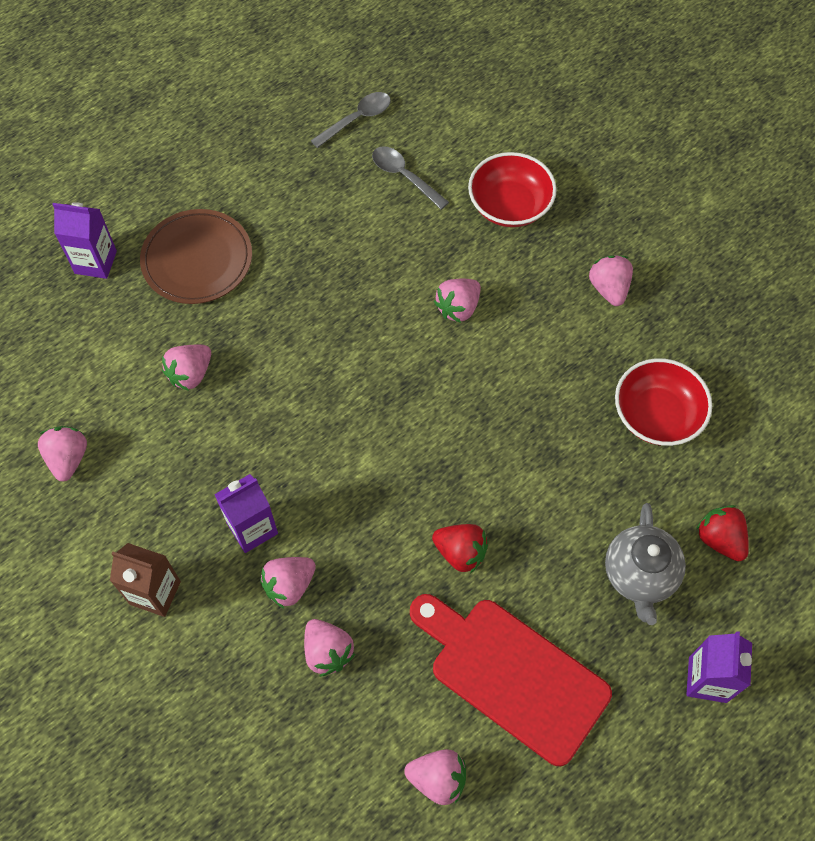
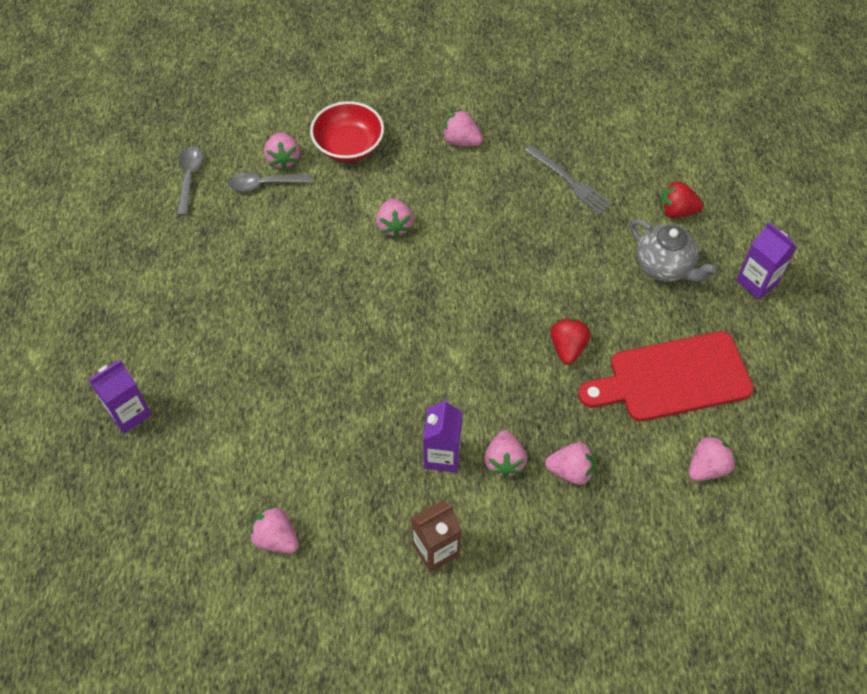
camera: 50 degrees left, 5 degrees down
(190, 374) = (286, 413): pink strawberry -> pink strawberry (283, 159)
(197, 259) = (197, 347): brown plate -> none
(460, 552) = (568, 348): red strawberry -> red strawberry turned 60 degrees counterclockwise
(657, 415) = (569, 181): red bowl -> grey fork

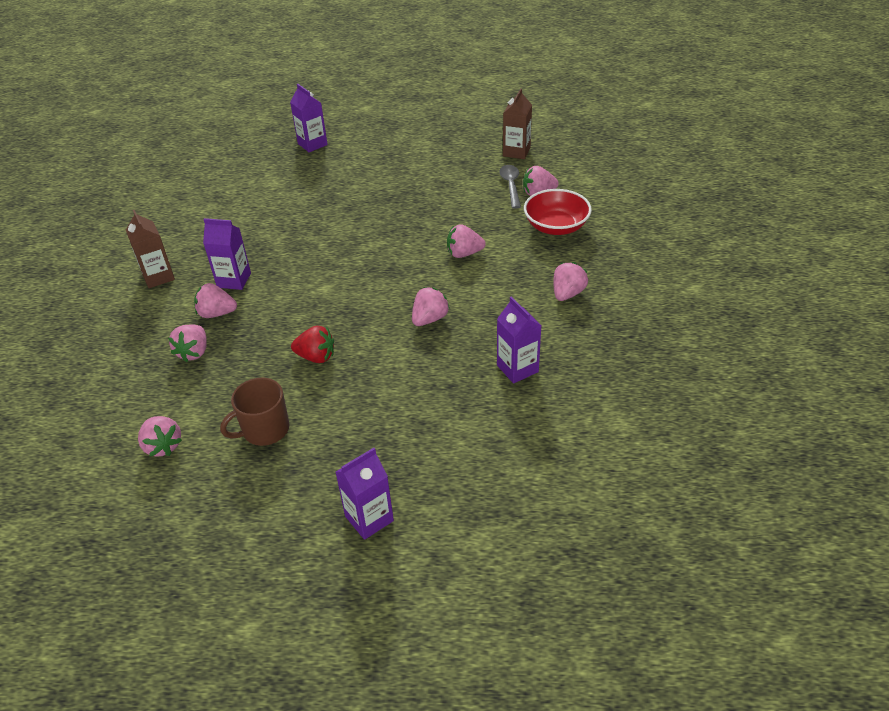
camera: 95 degrees right, 15 degrees down
(189, 178) = (516, 152): grey spoon -> brown carton
(276, 538) = (198, 206): pink strawberry -> pink strawberry (429, 319)
(569, 181) = (517, 368): grey fork -> purple carton
(664, 266) = (400, 436): grey teapot -> none
(672, 378) = (265, 430): red cutting board -> brown mug
(676, 211) = (475, 454): red strawberry -> none

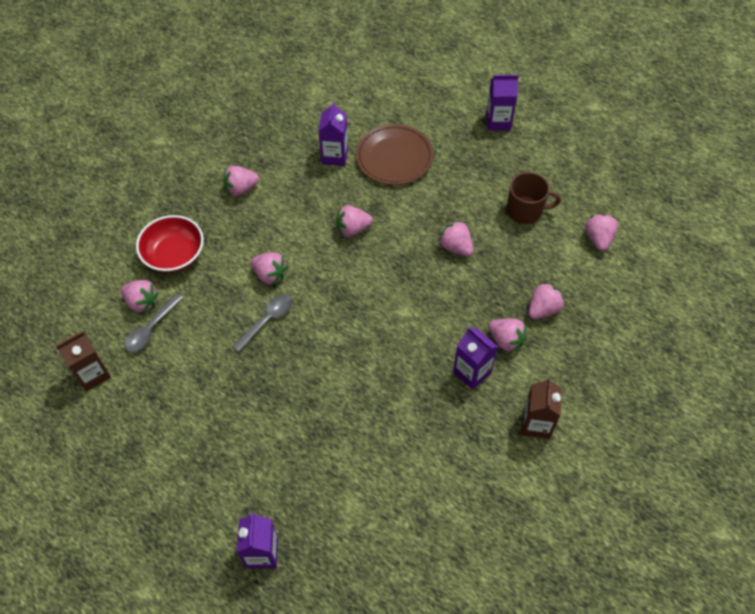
camera: 145 degrees left, 15 degrees up
(316, 357) = (456, 247): red strawberry -> pink strawberry
(432, 229) = (267, 320): none -> grey spoon
(455, 403) = (394, 157): none -> brown plate

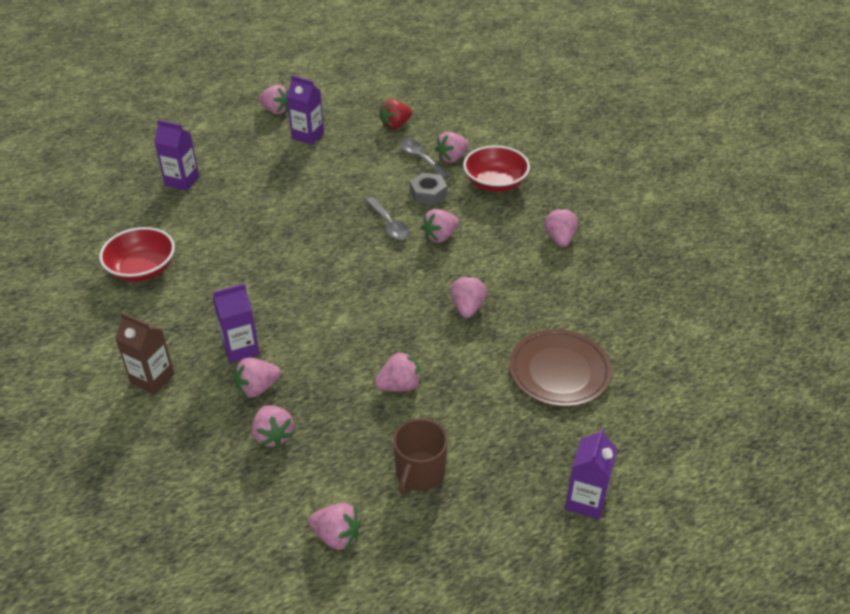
camera: 110 degrees right, 15 degrees down
(90, 517) = (275, 110): none -> pink strawberry
(92, 374) = (395, 125): brown carton -> red strawberry
(208, 304) = (428, 193): none -> grey nut
(335, 156) = (580, 319): purple carton -> purple carton (308, 136)
(415, 511) = (142, 269): none -> red bowl

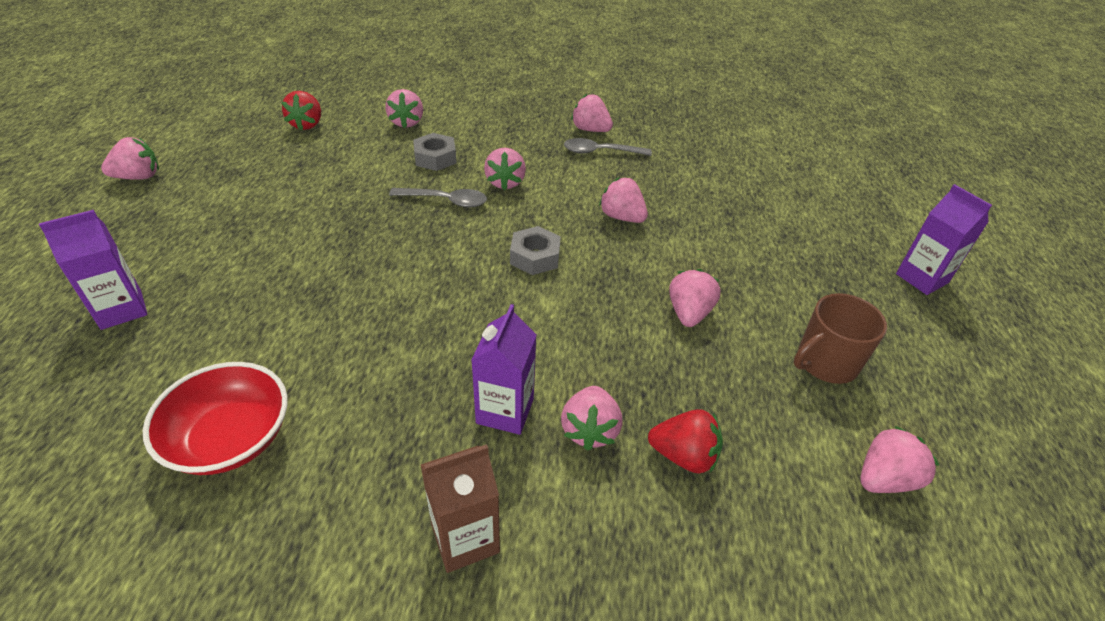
camera: 55 degrees left, 0 degrees up
(273, 435) = (683, 456): pink strawberry -> red strawberry
(308, 136) = (223, 178): purple carton -> none
(378, 291) = (535, 257): none -> grey nut
(419, 473) = (825, 362): brown mug -> brown mug turned 90 degrees clockwise
(421, 159) = (380, 137): grey spoon -> grey spoon (601, 152)
(495, 183) = (476, 121): red bowl -> none
(559, 371) = (753, 212): brown plate -> none

